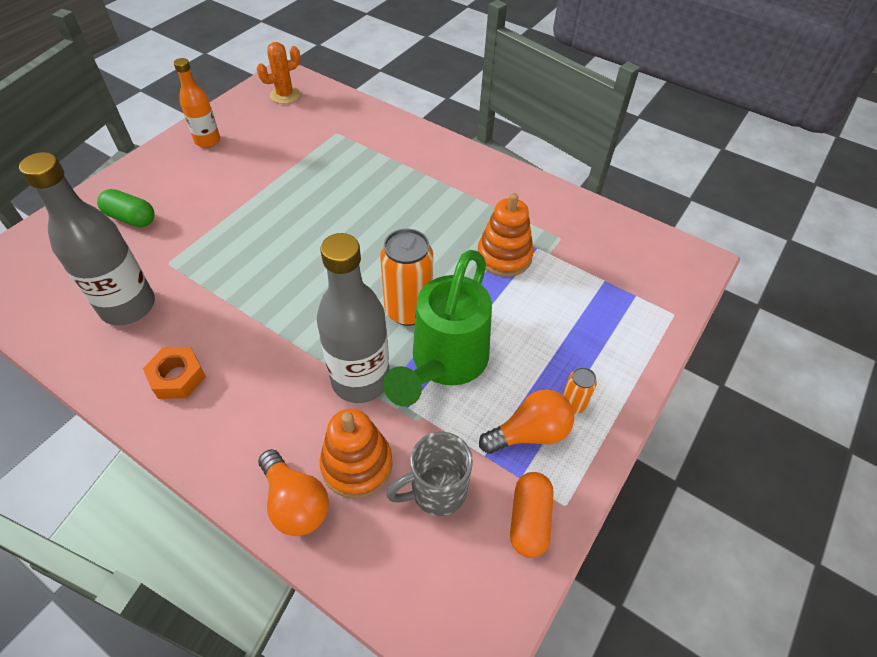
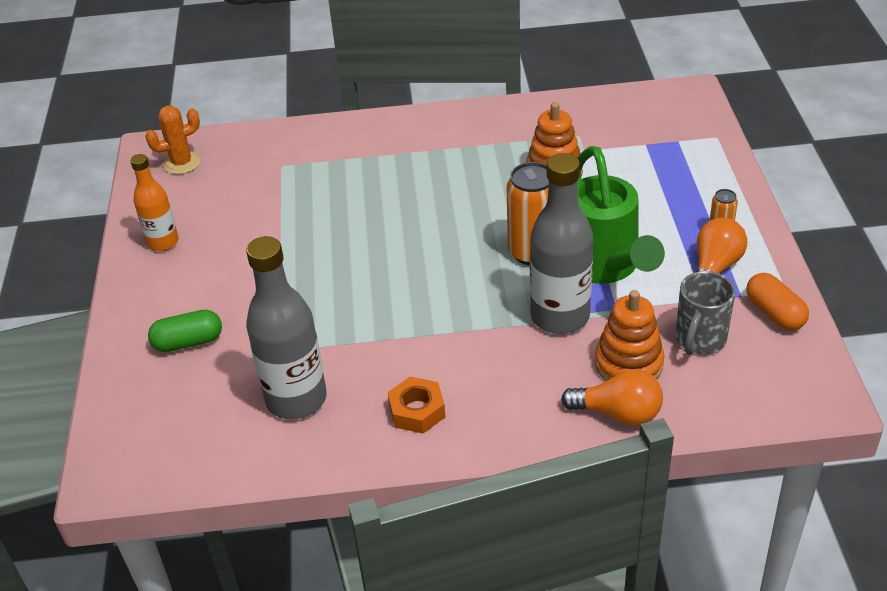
camera: 35 degrees left, 10 degrees down
(285, 95) = (181, 163): orange cactus -> orange cactus turned 45 degrees clockwise

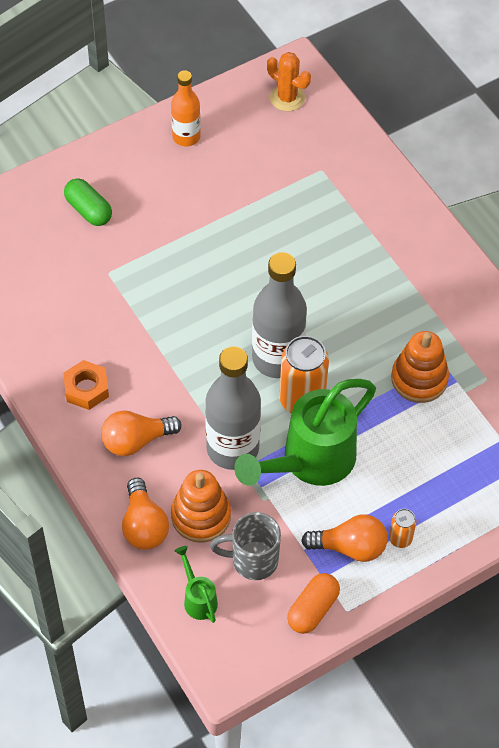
camera: 60 degrees right, 15 degrees up
(296, 399) = (64, 306): grey bottle -> grey bottle (277, 359)
(508, 388) = (136, 440): none -> orange light bulb
(728, 395) = (198, 598): none -> green watering can

